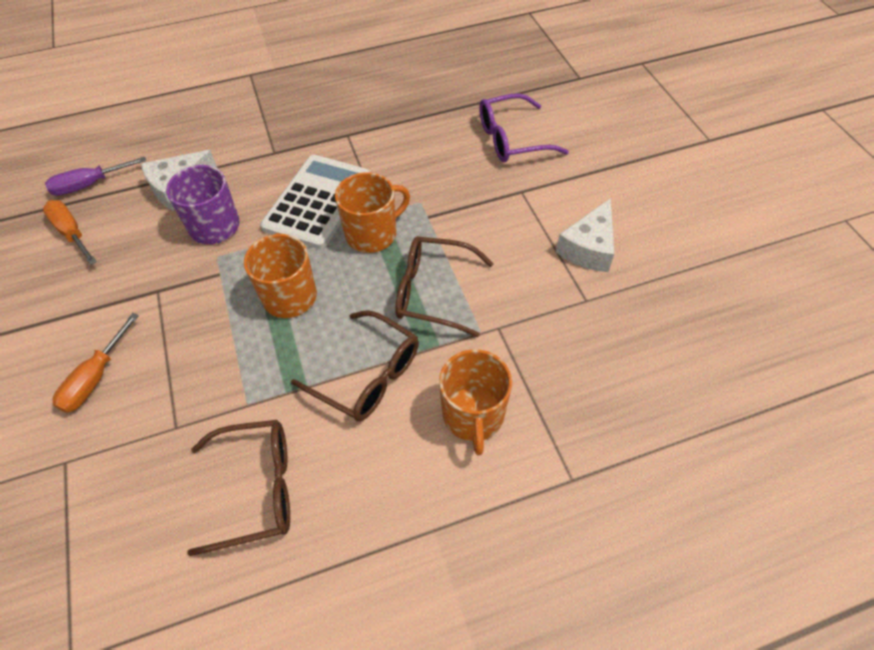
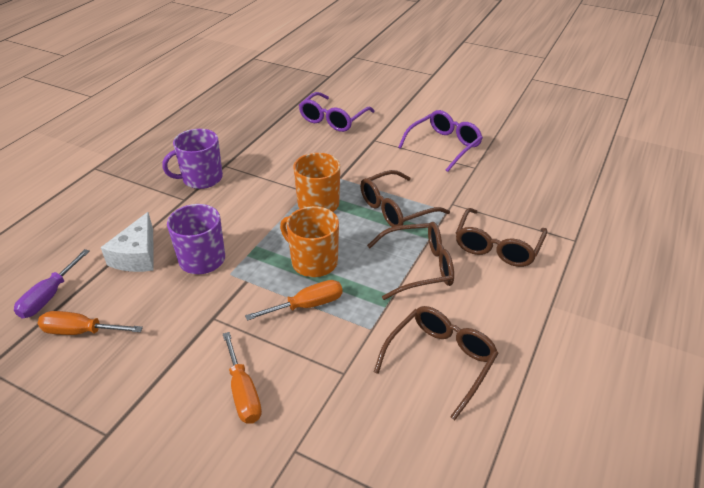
camera: 45 degrees left, 15 degrees down
(230, 337) = (307, 305): none -> orange screwdriver
(312, 138) = (201, 178): none -> purple mug
(317, 202) = (257, 207): white calculator -> none
(473, 416) = (497, 247): orange mug -> brown glasses
(588, 248) = (444, 146): white cheese -> purple glasses

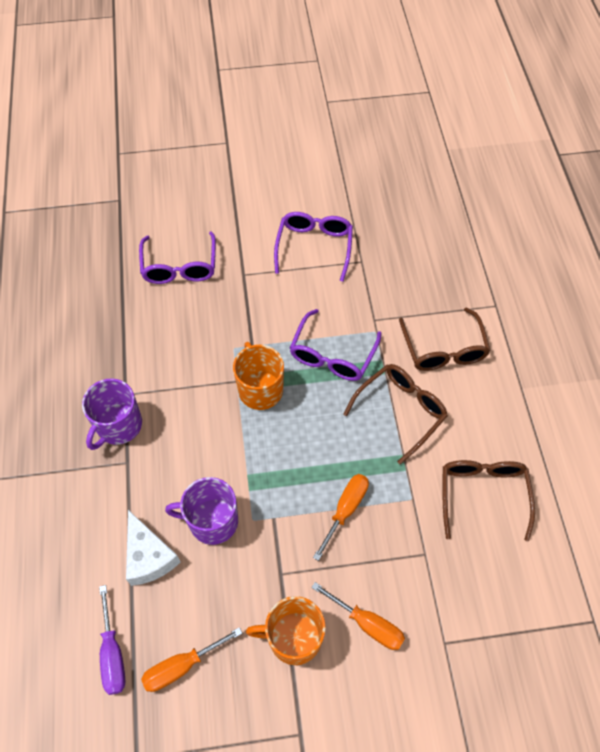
camera: 35 degrees left, 20 degrees up
(313, 262) = (312, 460): orange mug -> orange mug (293, 637)
(395, 209) = (332, 355): brown glasses -> purple glasses

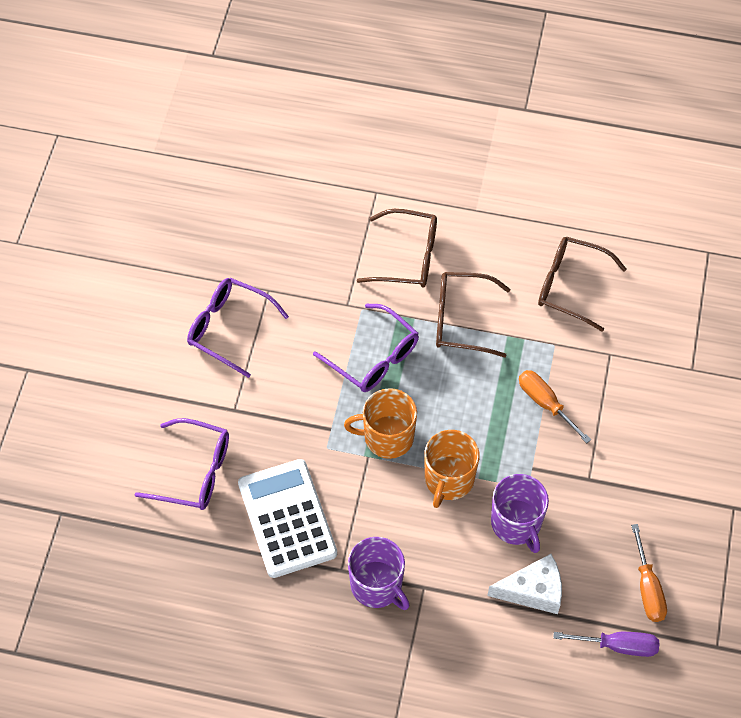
camera: 70 degrees left, 0 degrees up
(159, 341) = (287, 518): none -> white calculator
(212, 521) = (516, 523): purple mug -> purple mug turned 45 degrees counterclockwise
(293, 637) = (651, 487): orange mug -> orange mug (448, 479)
(367, 624) = (657, 423): orange screwdriver -> none
(401, 411) = (461, 320): brown glasses -> brown glasses turned 60 degrees counterclockwise

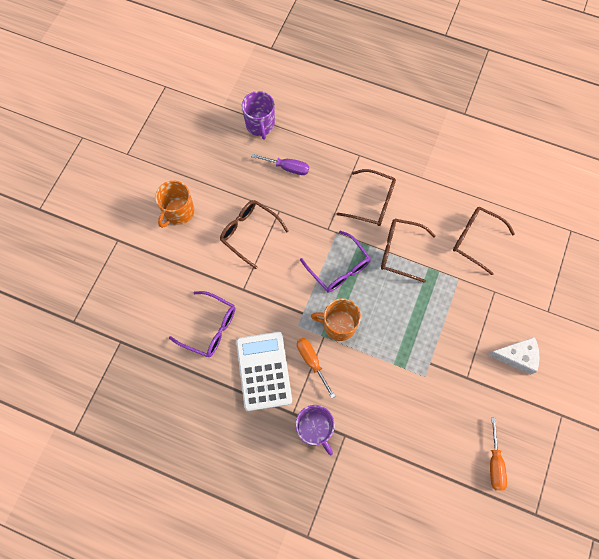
camera: 10 degrees right, 10 degrees up
(228, 328) = (249, 232): purple glasses -> brown glasses
(448, 479) = (373, 362): orange mug -> orange mug (178, 212)
(516, 523) = (413, 401): purple mug -> purple mug (260, 125)
(533, 590) = (417, 451): white cheese -> white cheese (516, 356)
(545, 403) = (446, 319): orange screwdriver -> orange screwdriver (312, 361)
(618, 646) = (468, 501): purple screwdriver -> purple screwdriver (287, 167)

